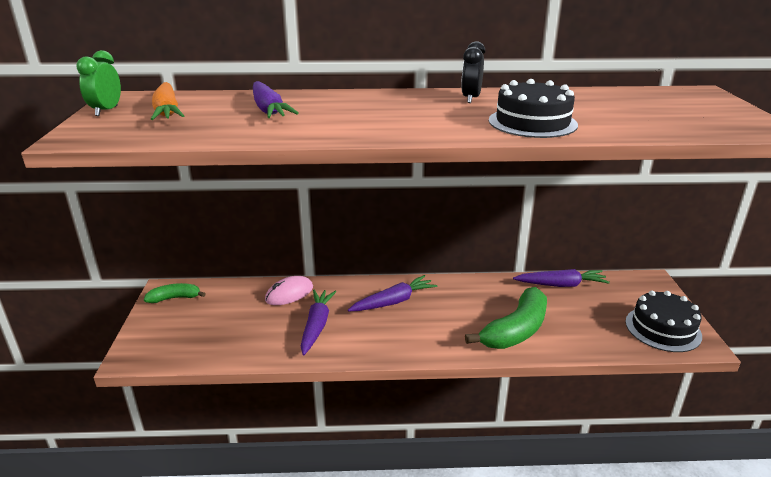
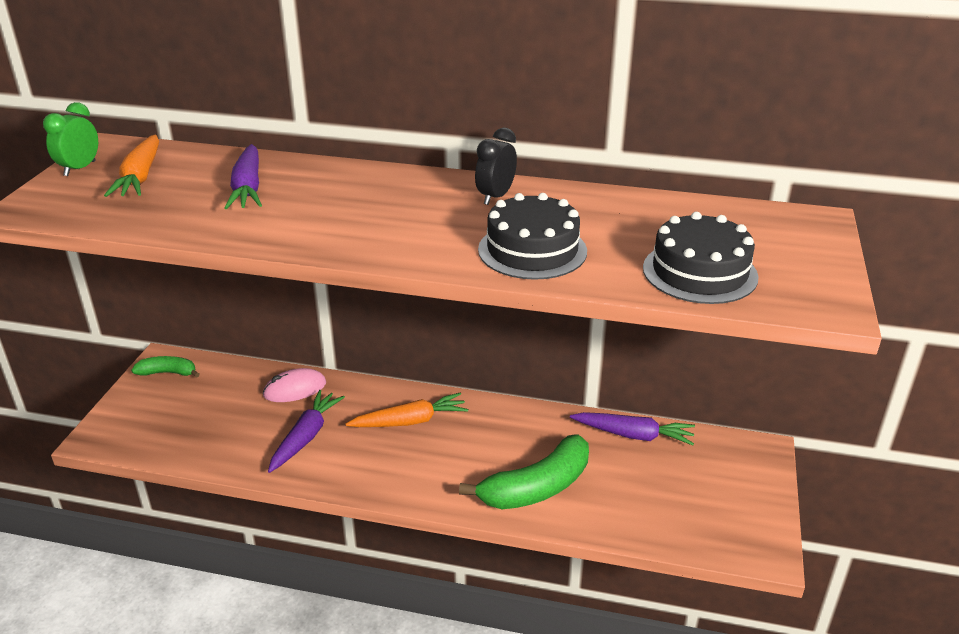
camera: 15 degrees right, 5 degrees up
(394, 301) = (410, 421): purple carrot -> orange carrot
(663, 328) = (729, 521): black cake -> black cake (699, 272)

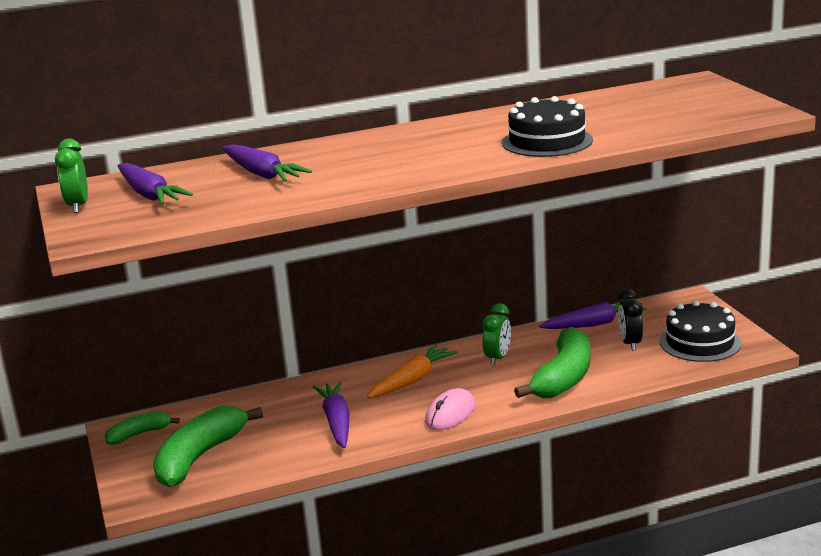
camera: 30 degrees left, 10 degrees down
(140, 177) = (149, 195): orange carrot -> purple carrot
(178, 419) = (199, 457): none -> green banana
(295, 389) = (281, 399): pink mouse -> pink mouse (450, 414)
(495, 197) = (468, 126): black clock -> black clock (630, 343)
(504, 433) = (497, 358): none -> green clock
(699, 272) = (670, 120): black cake -> black cake (700, 342)

